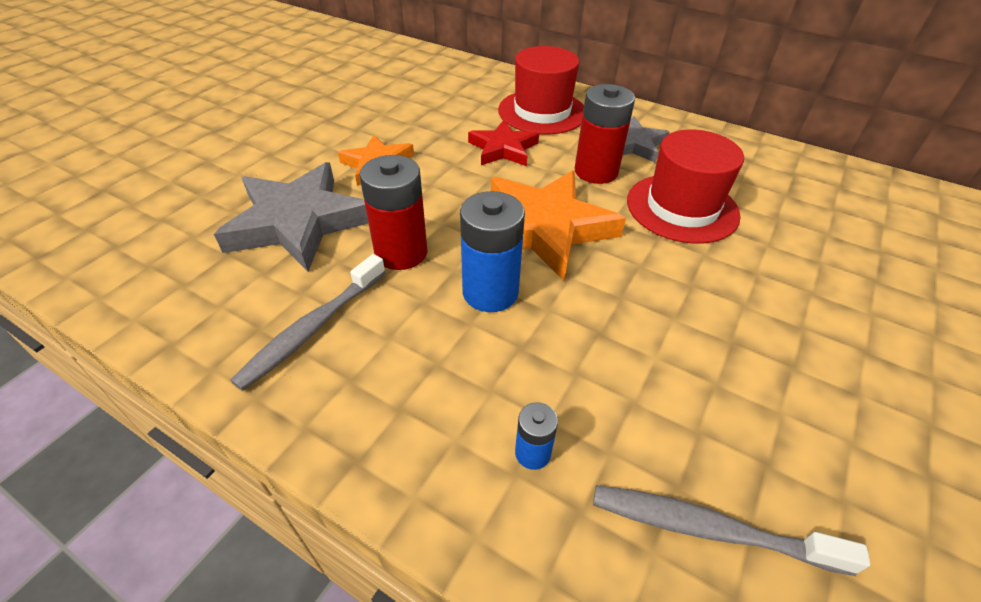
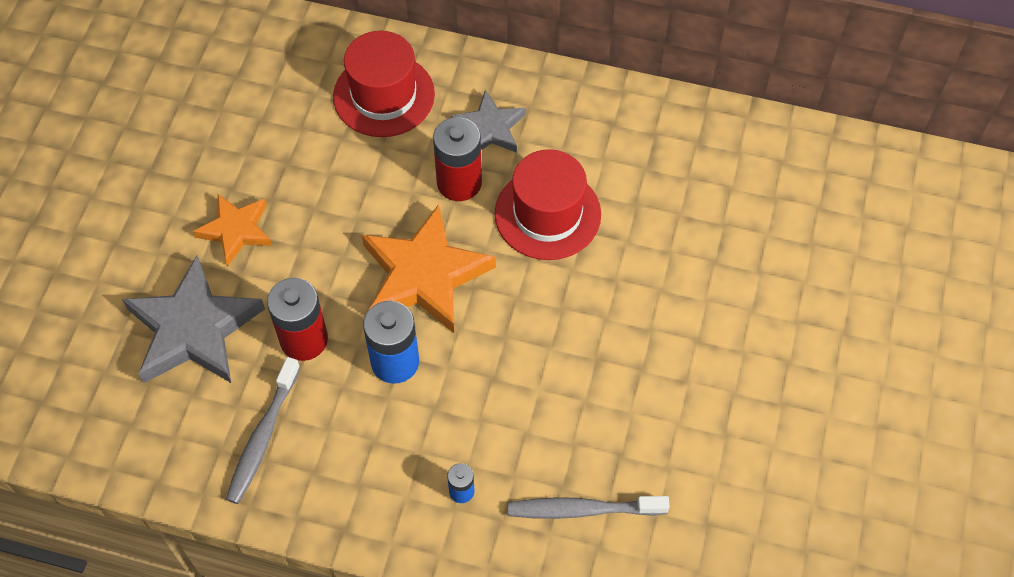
camera: 15 degrees left, 15 degrees up
(503, 149) = (357, 171): red star -> none

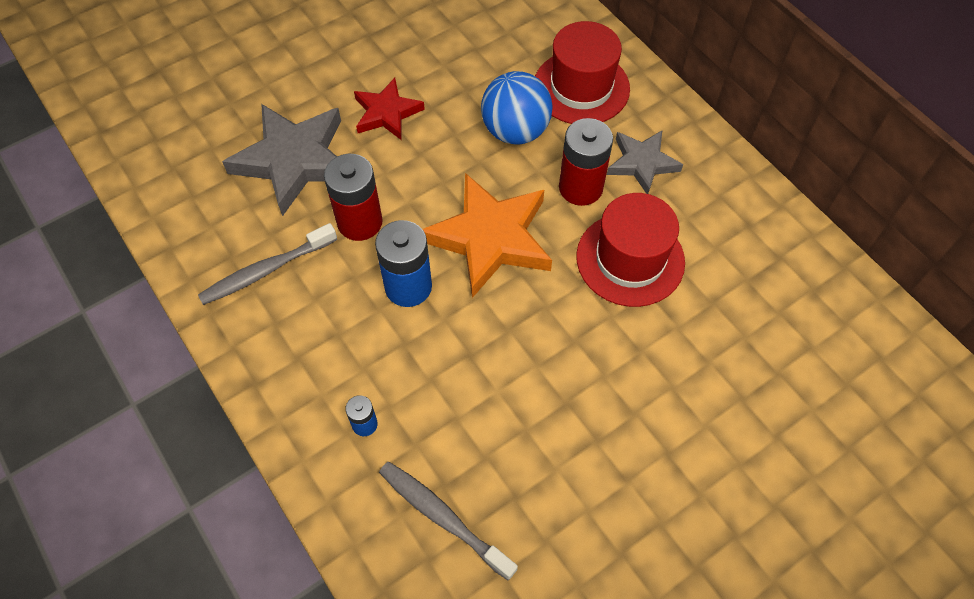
camera: 40 degrees right, 0 degrees up
(236, 230) = (387, 113): orange star -> red star
(363, 170) = (515, 131): none -> blue ball

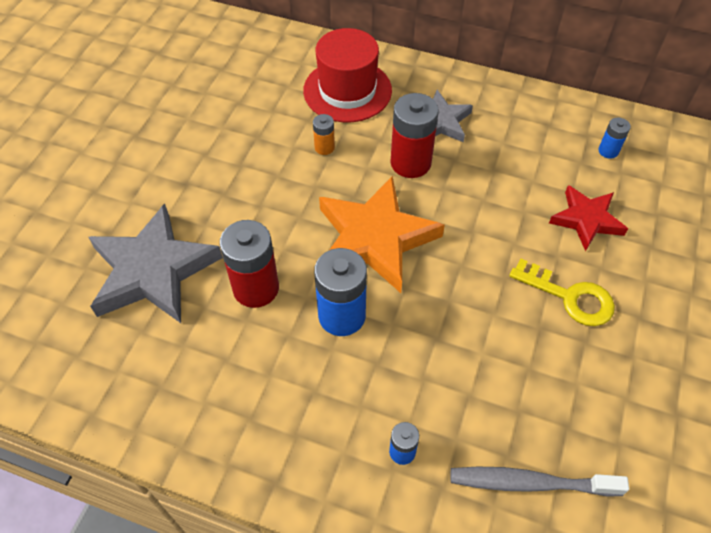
camera: 35 degrees left, 5 degrees down
(266, 270) = (204, 378): grey toothbrush -> none
(387, 113) = (205, 188): red star -> red star (586, 219)
(515, 131) = (324, 147): blue ball -> orange battery
(618, 393) = (569, 296): none -> yellow key
(630, 259) = (491, 194): red hat -> none
(786, 284) = (608, 151): none -> blue battery

